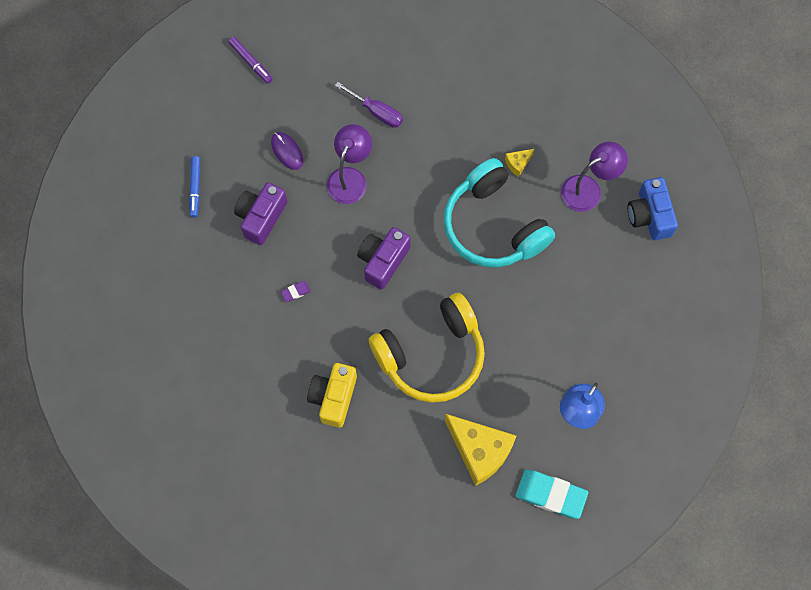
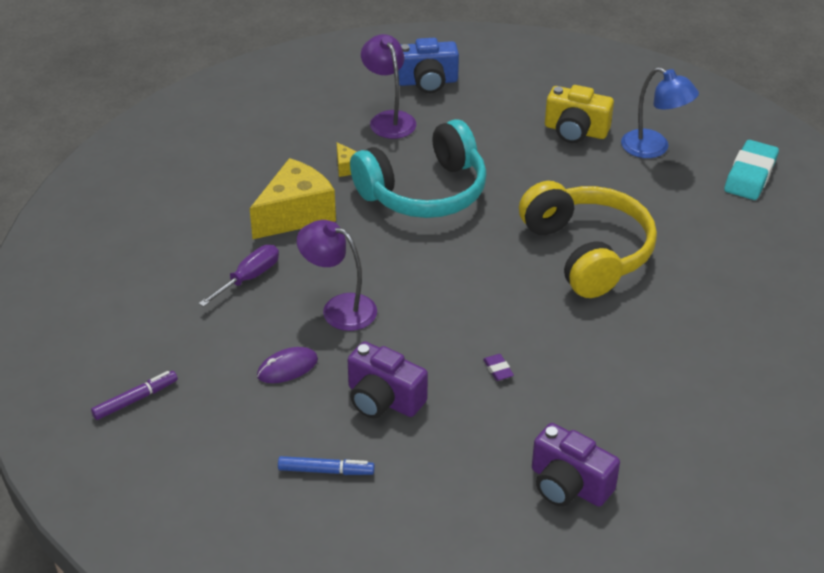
camera: 85 degrees left, 30 degrees down
(333, 397) = (645, 341): yellow camera -> yellow camera (575, 131)
(383, 261) = (460, 285): purple camera -> purple camera (568, 485)
(479, 450) = (704, 223): yellow cheese -> yellow cheese (295, 214)

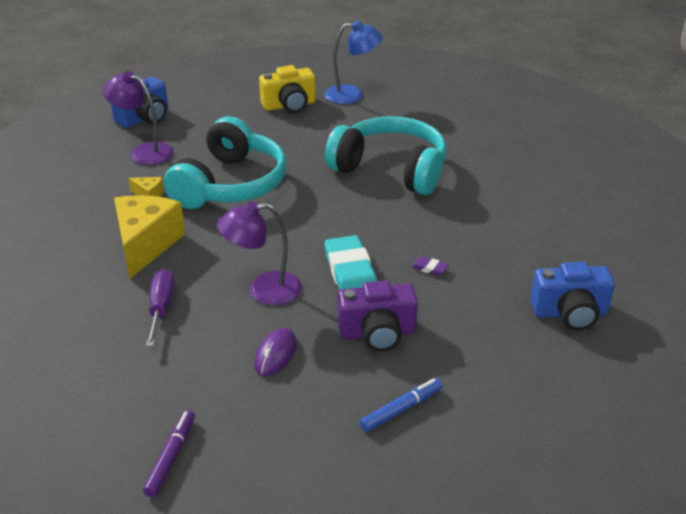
camera: 40 degrees left, 5 degrees down
(568, 485) = (570, 313): purple camera -> blue camera
(587, 252) = (391, 169): yellow headphones -> turquoise headphones
(750, 175) = (428, 85): turquoise eraser -> turquoise eraser (350, 272)

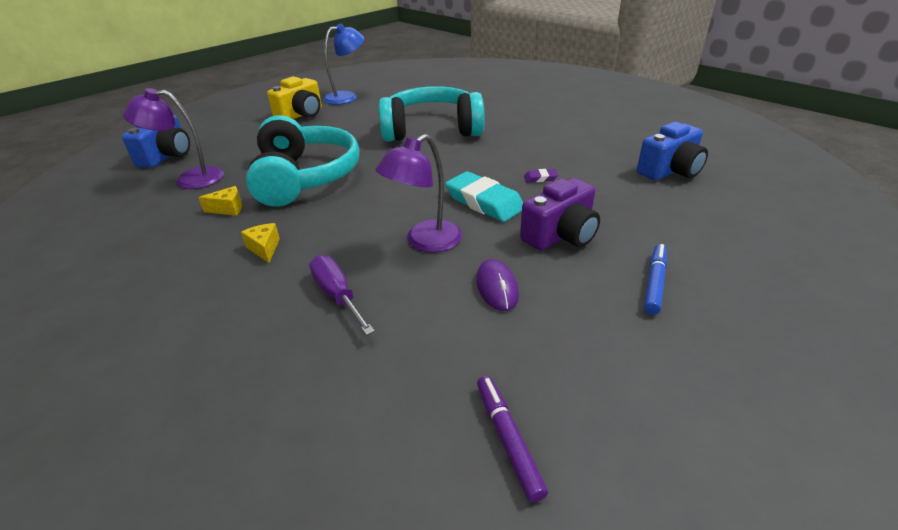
camera: 30 degrees left, 0 degrees up
(146, 245) = (264, 248): yellow cheese -> yellow cheese, size x0.43

